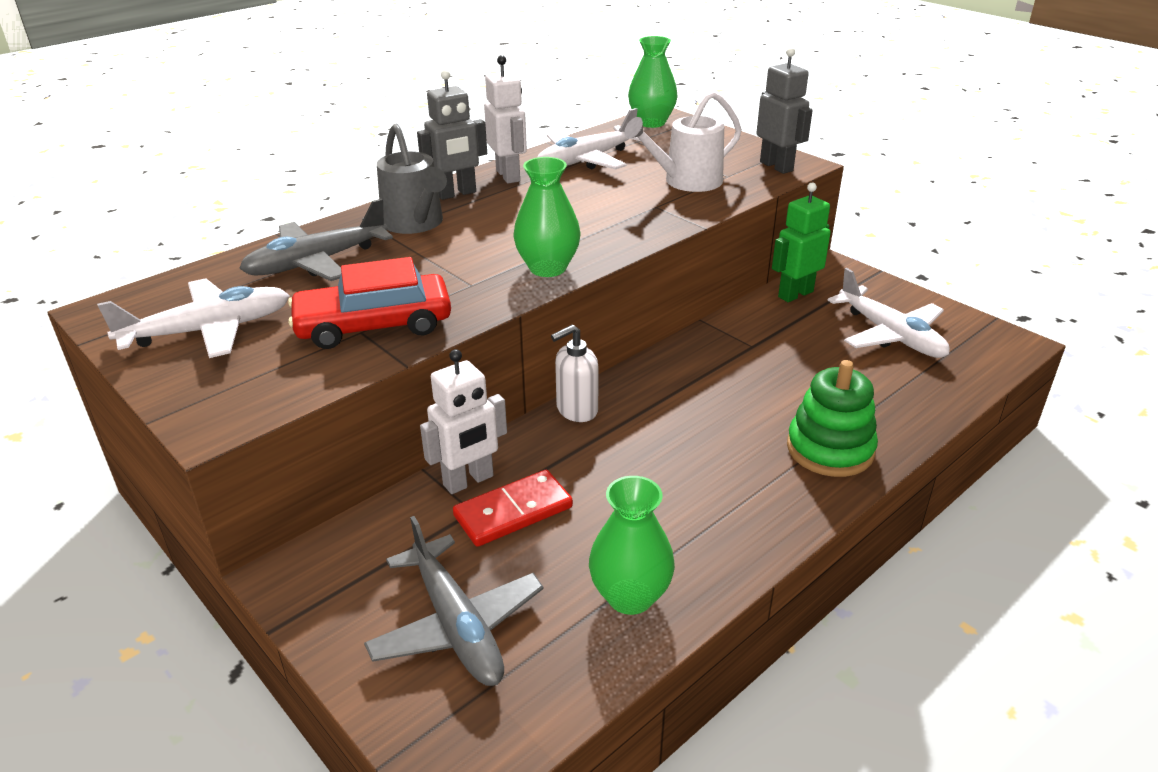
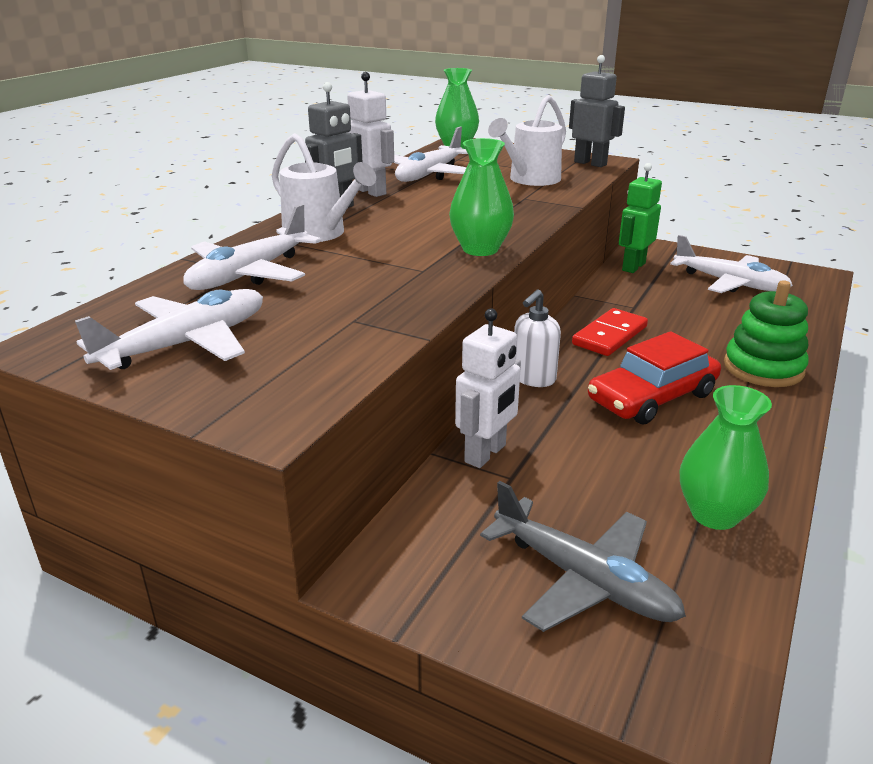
camera: 20 degrees left, 5 degrees down
(317, 262) = (250, 274): grey plane -> white plane
(374, 325) = (362, 313): red car -> red car (652, 397)
(415, 224) = (320, 234): grey watering can -> white watering can
(513, 511) = (549, 470): red domino -> red domino (609, 335)

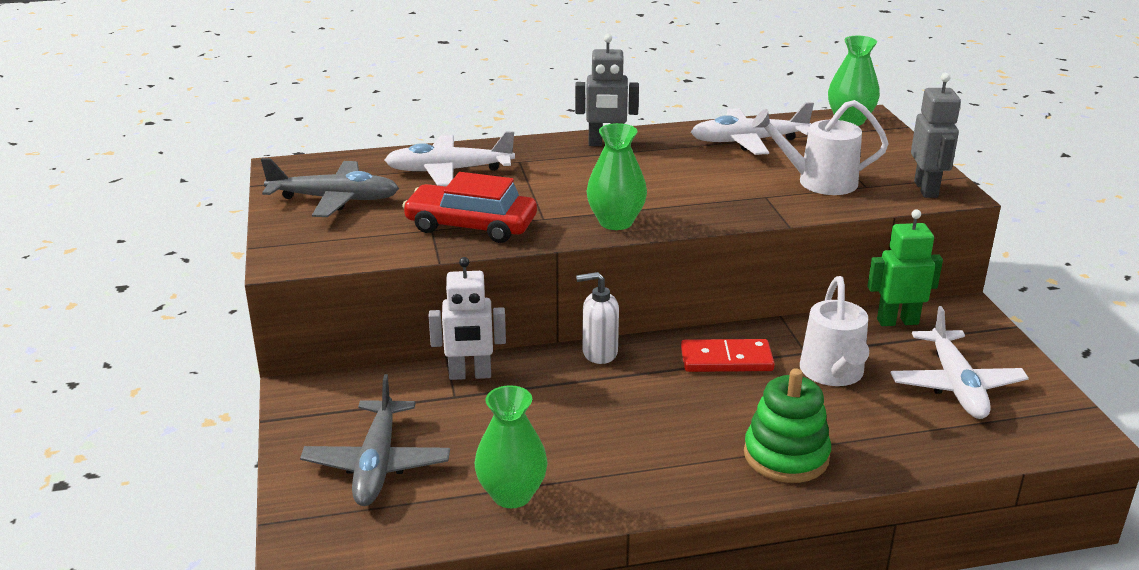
camera: 50 degrees right, 0 degrees up
(185, 344) = (334, 199): white plane -> grey plane
(320, 234) = (549, 160): white watering can -> white watering can (833, 374)
(371, 191) = (665, 139): white robot -> none
(652, 397) = (647, 415): red car -> red car (471, 225)

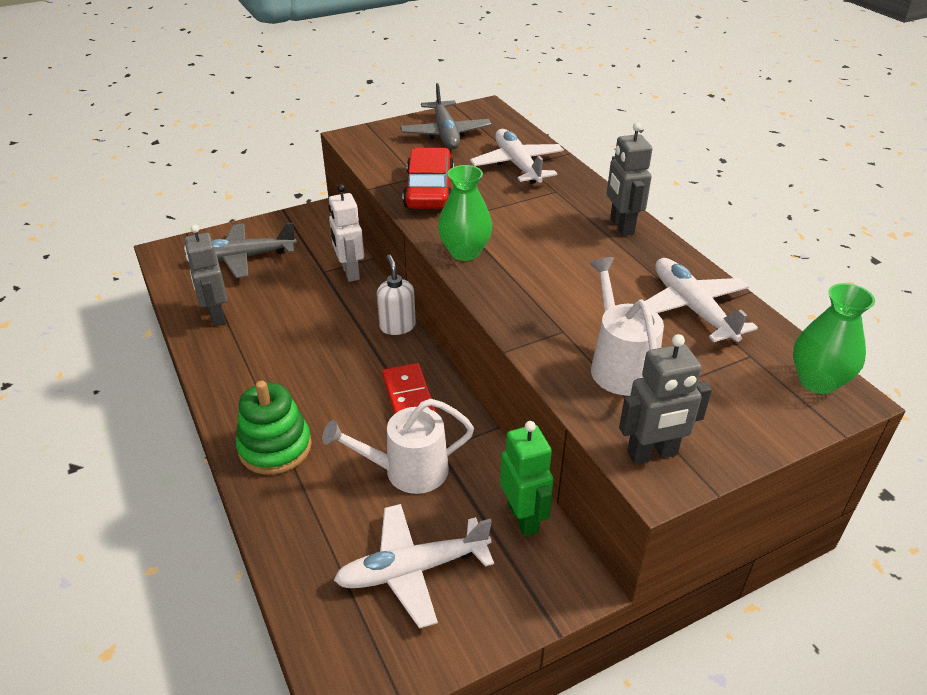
camera: 75 degrees right, 10 degrees up
(512, 495) = (216, 315): green vase -> grey robot

